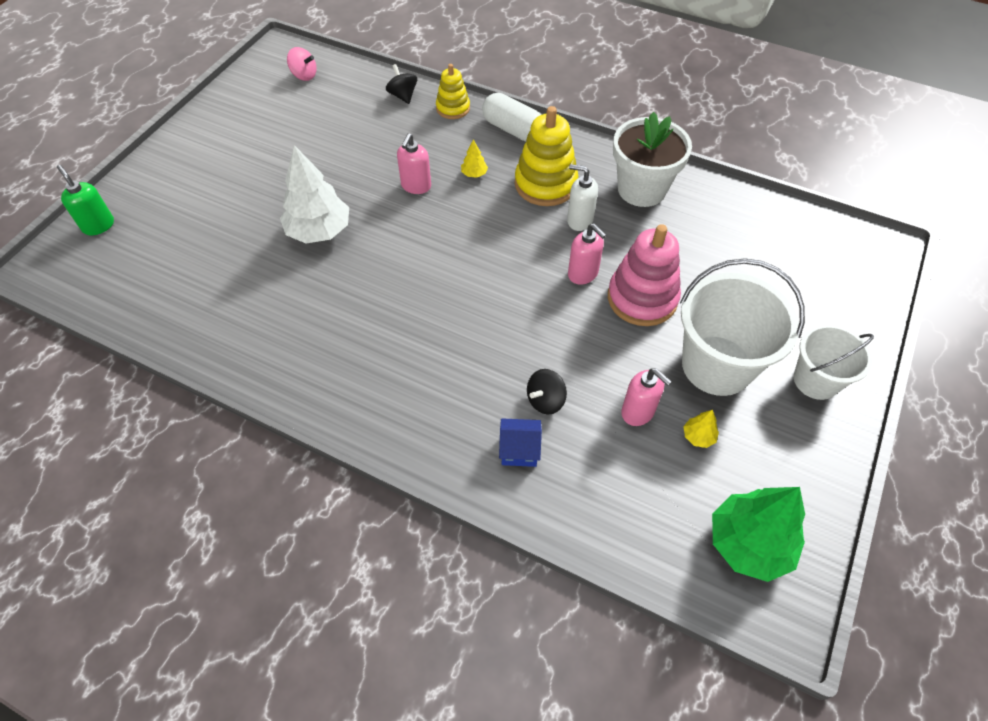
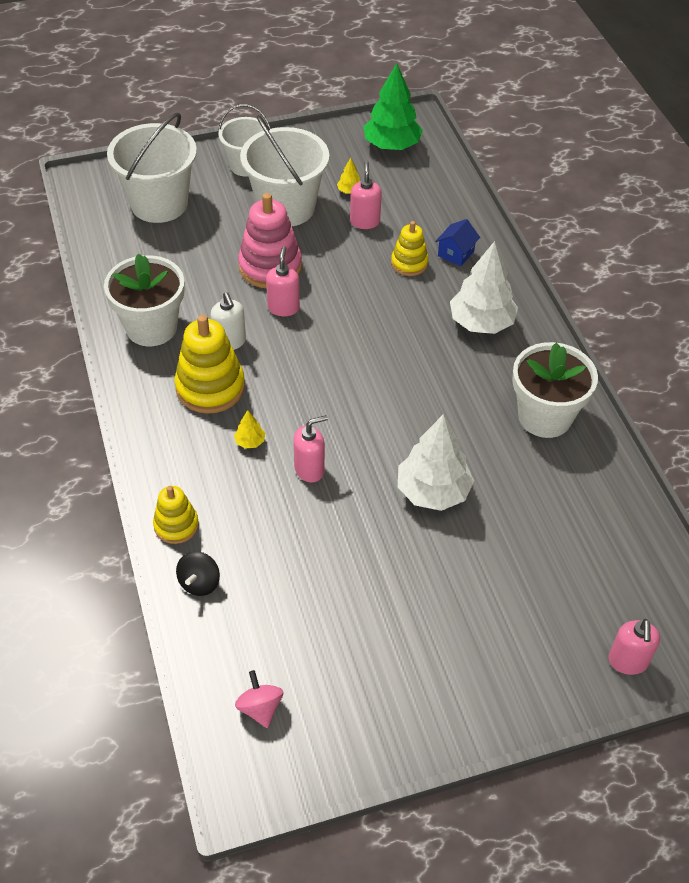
camera: 135 degrees left, 5 degrees down
(98, 225) = (627, 661): green soap dispenser -> pink soap dispenser
(285, 346) = (545, 416): none -> white flower pot
(418, 392) = (481, 323): none -> white tree
(513, 129) = (160, 457): white capsule -> none
(519, 450) = (456, 253): blue house -> blue house turned 75 degrees clockwise
(545, 400) = (409, 263): black spinning top -> yellow stacking toy
(803, 279) = (159, 203): none -> white bucket

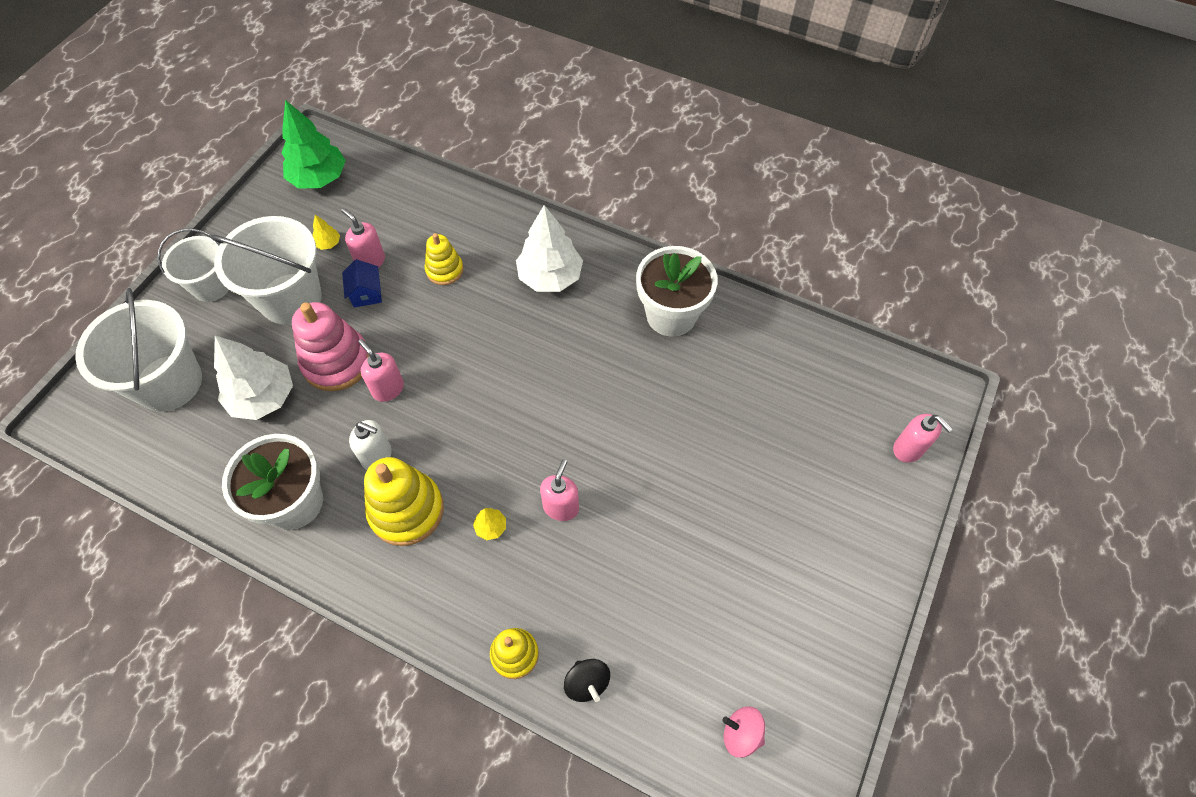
camera: 45 degrees left, 10 degrees up
(433, 491) = (664, 442): white tree -> white tree (263, 397)
(456, 253) = (470, 234): blue house -> blue house (366, 293)

